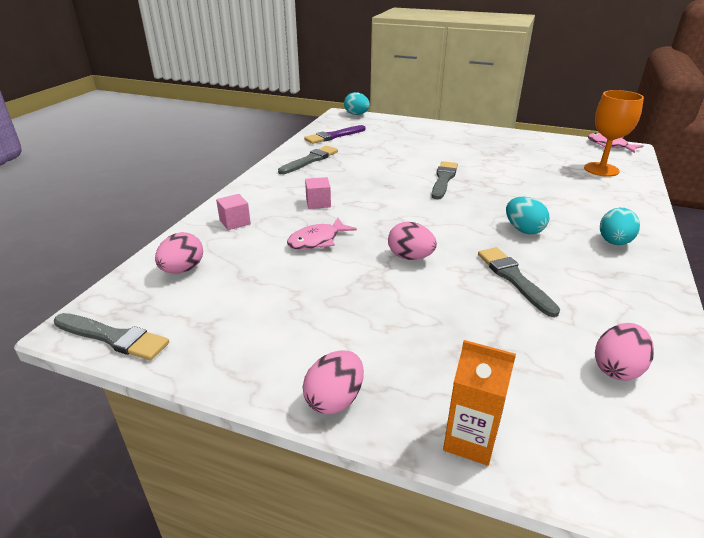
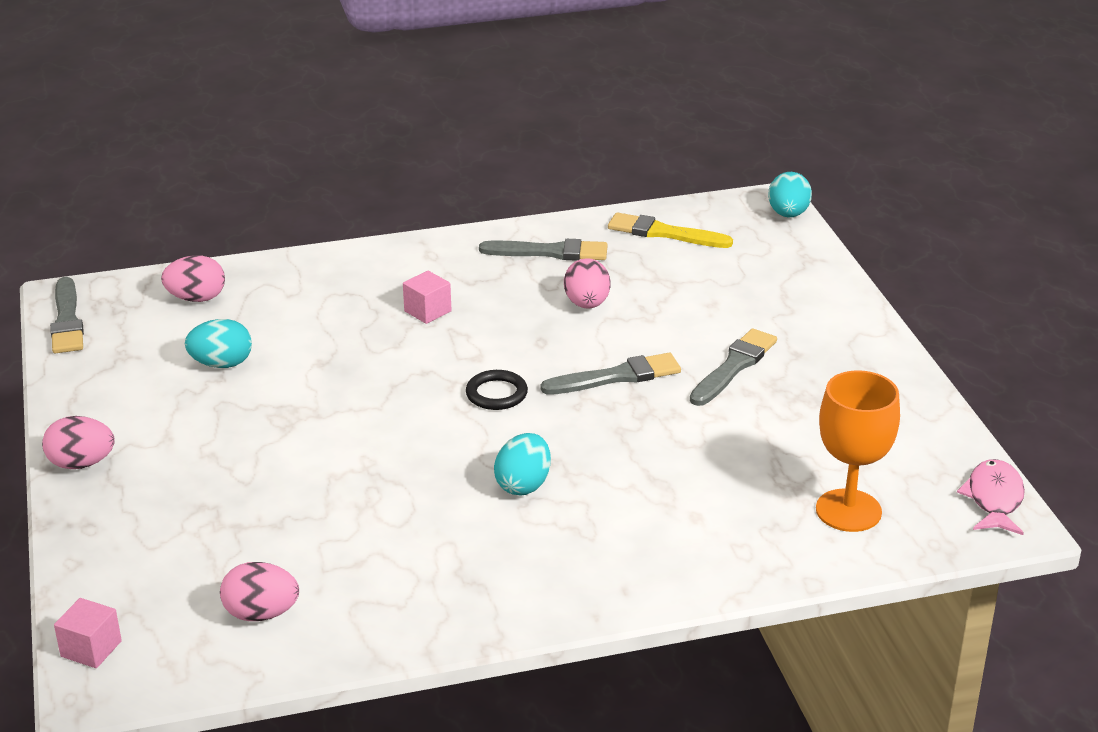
camera: 55 degrees right, 0 degrees up
(235, 222) = (319, 280): pink cube -> pink cube (91, 649)
(317, 240) = (334, 348): pink fish -> none
(333, 136) = (664, 233): purple brush -> yellow brush
(410, 257) = (361, 422): pink egg -> pink egg (587, 304)
(425, 210) = (496, 394): none -> black ring
(470, 440) = (87, 549): orange carton -> none
(514, 278) = (383, 508): grey brush -> grey brush (734, 366)
(614, 242) = (566, 567): turquoise egg -> turquoise egg (222, 364)

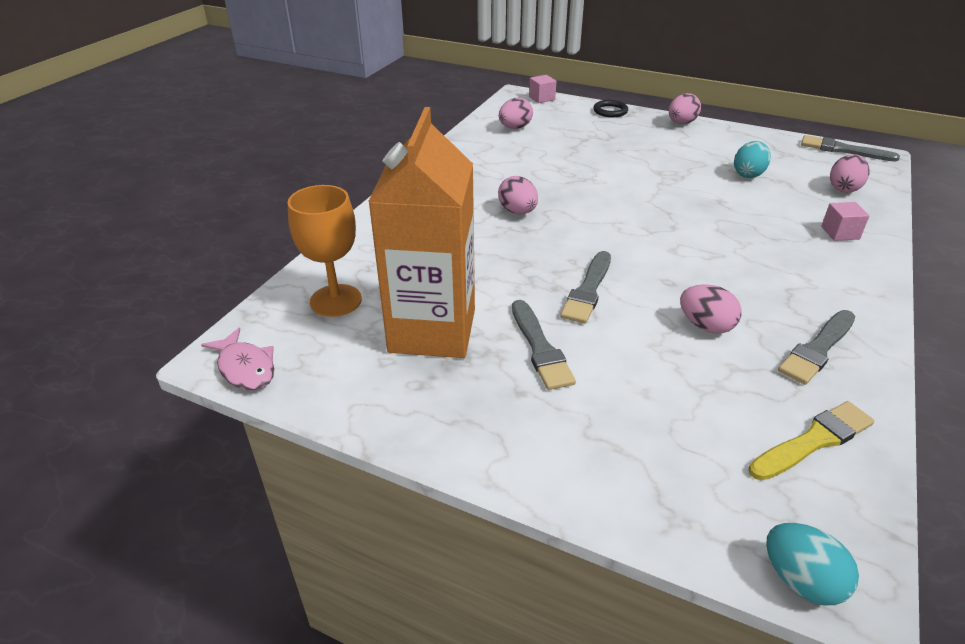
camera: 130 degrees right, 5 degrees up
(427, 311) = (756, 256): pink cube -> pink cube (840, 233)
(496, 394) = (620, 239): black ring -> black ring (610, 111)
(523, 485) = (517, 211): turquoise egg -> pink egg
(797, 430) = (432, 330): none -> orange carton

